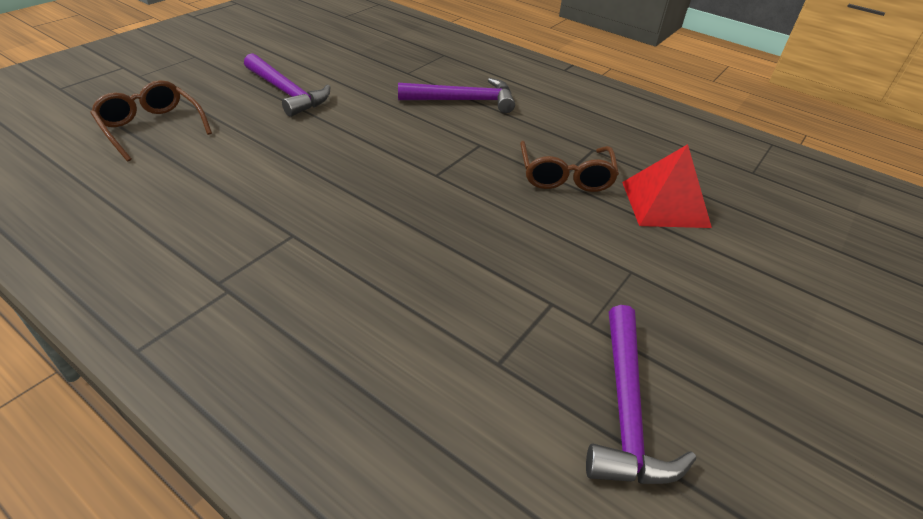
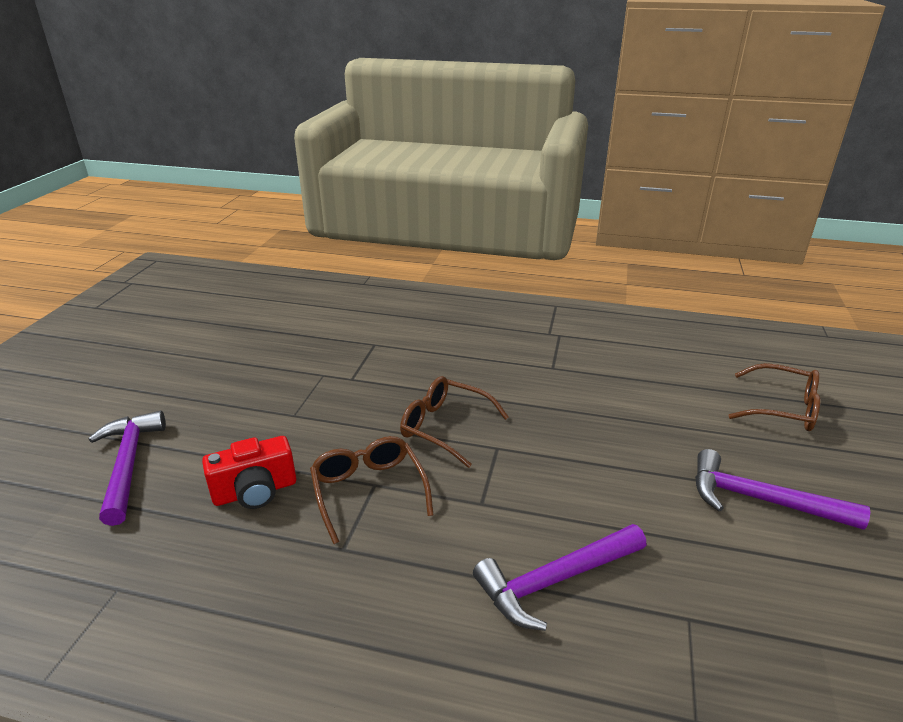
camera: 160 degrees right, 10 degrees down
(470, 205) = (446, 427): none -> brown glasses
(626, 408) = (298, 345): purple hammer -> purple hammer (128, 464)
(664, 204) = (255, 491): red pyramid -> red camera

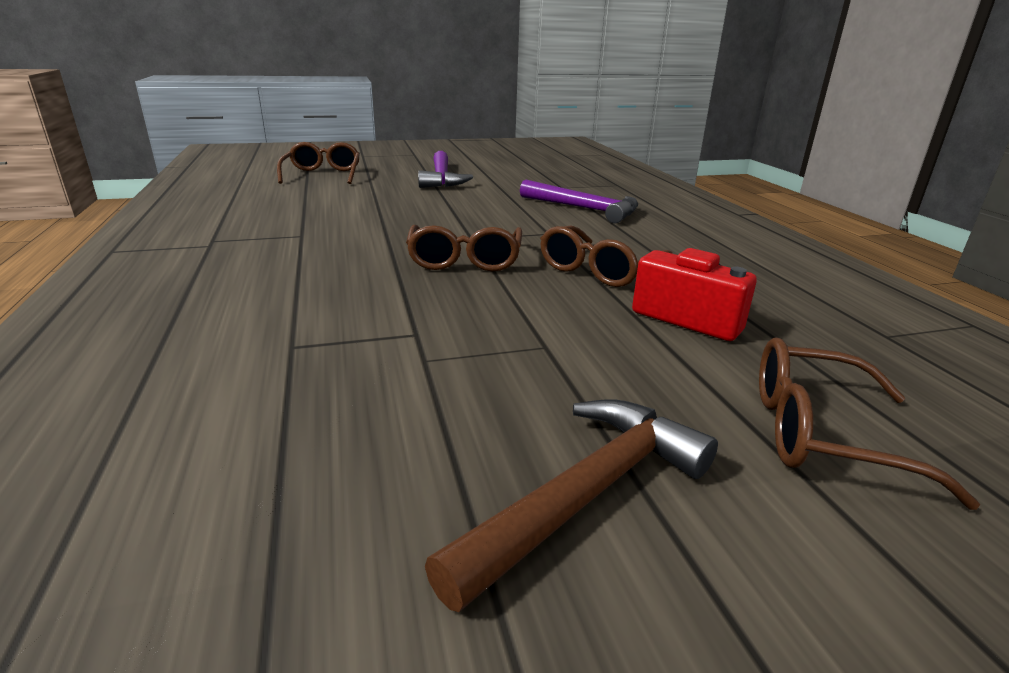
camera: 120 degrees left, 5 degrees down
(128, 464) = (823, 434): purple hammer -> brown glasses
(196, 383) = (585, 495): none -> brown hammer

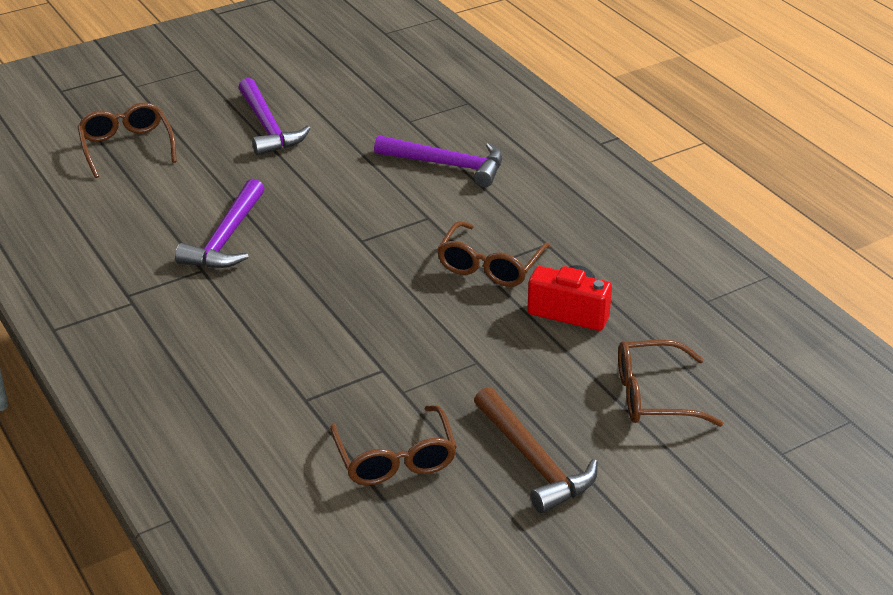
camera: 15 degrees left, 10 degrees up
(346, 221) = (227, 238): none -> purple hammer
(465, 260) = (372, 275): brown glasses -> brown glasses (395, 458)
(585, 495) = (533, 460): brown hammer -> brown hammer turned 120 degrees clockwise

